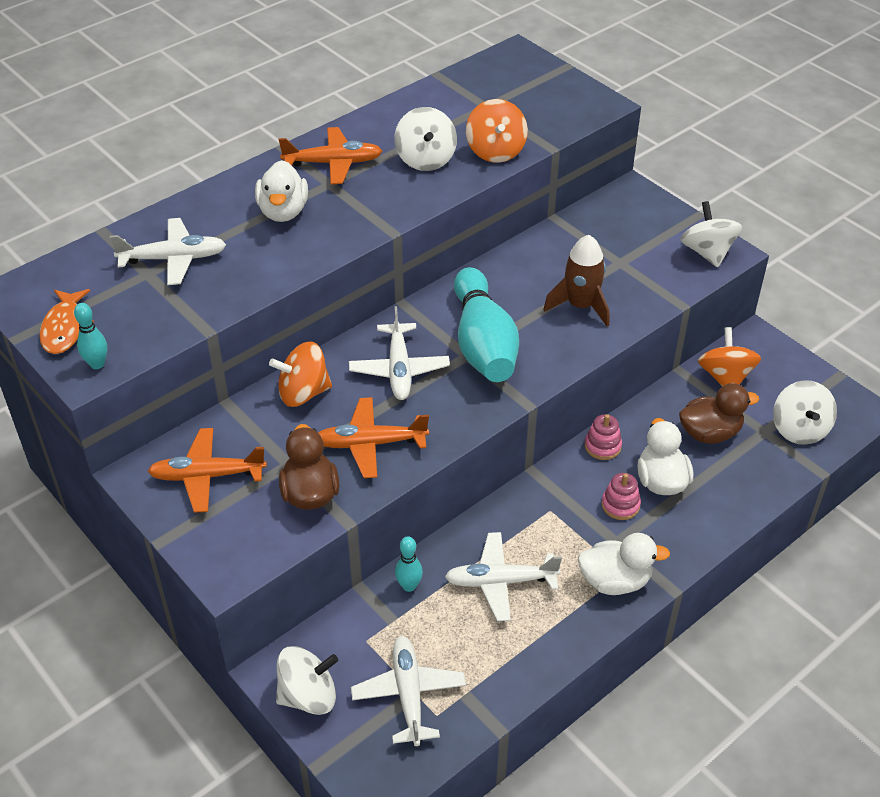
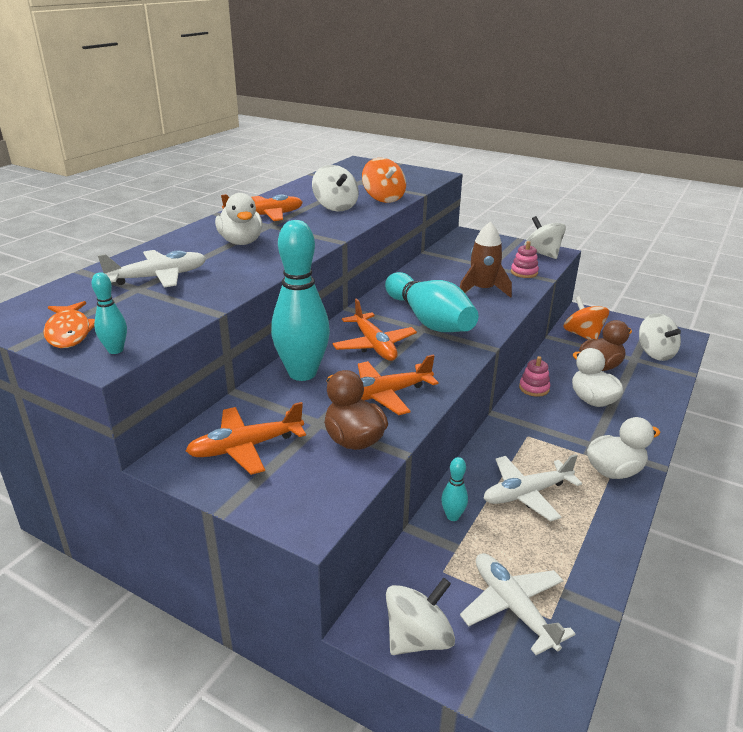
camera: 20 degrees left, 15 degrees down
(303, 393) = (302, 373): orange spinning top -> turquoise bowling pin
(399, 369) = (374, 345): white plane -> orange plane
(620, 505) = (576, 421): pink stacking toy -> pink stacking toy (524, 272)

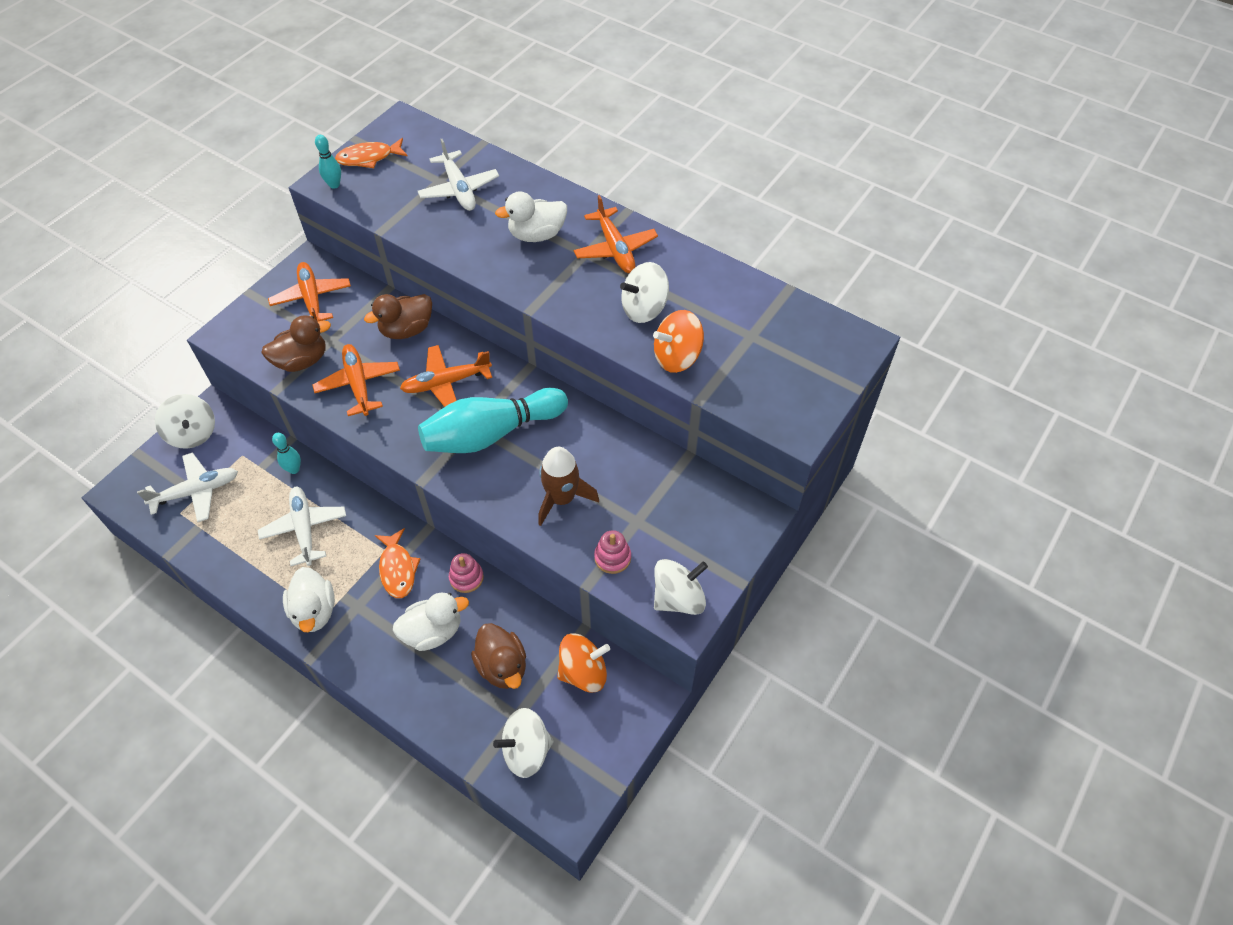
camera: 95 degrees right, 25 degrees up
(302, 373) = (406, 330): turquoise bowling pin -> brown duck
(543, 425) = (397, 569): none -> orange fish

